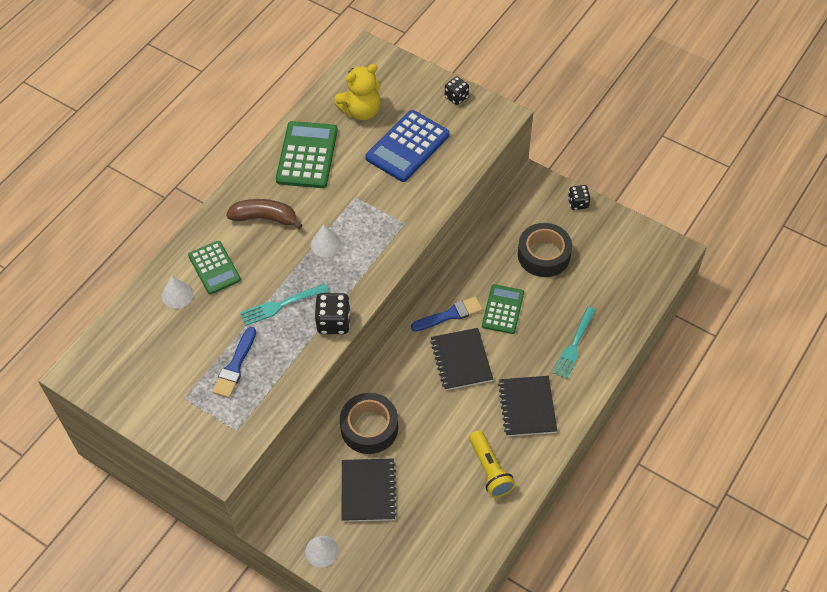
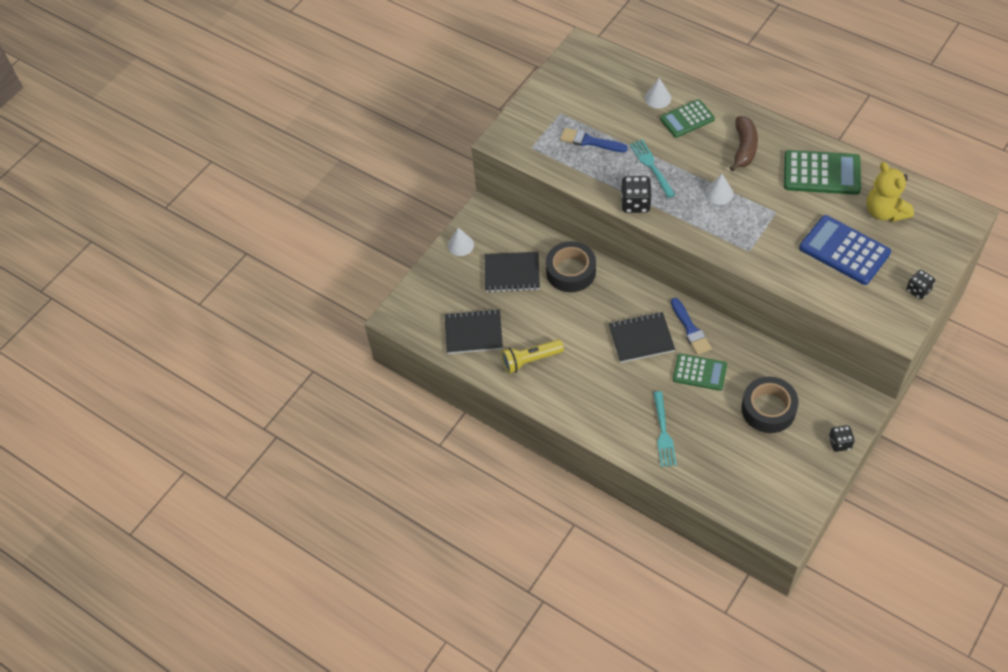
camera: 95 degrees right, 0 degrees up
(527, 407) = (593, 390): black notebook -> black notebook (473, 333)
(574, 345) = (663, 432): turquoise fork -> turquoise fork turned 120 degrees counterclockwise

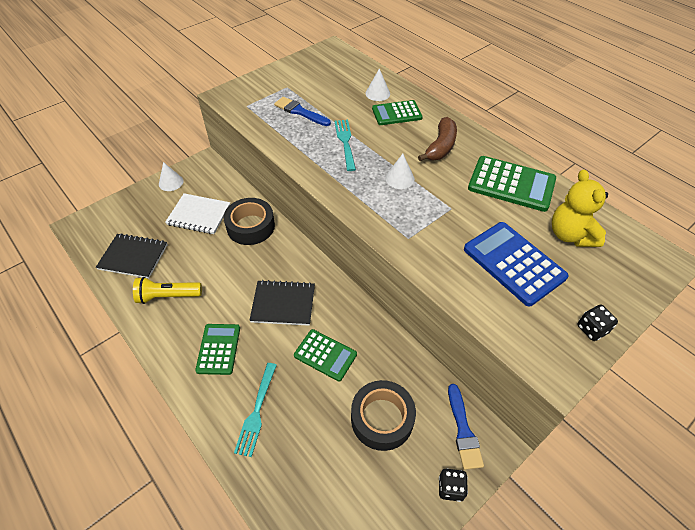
camera: 10 degrees right, 5 degrees down
(512, 273) = (199, 215): black notebook -> white notebook
(604, 393) = (218, 349): none -> green calculator
(635, 203) = (314, 169): black dice -> none
(690, 329) = (335, 308): blue brush -> blue brush (463, 430)

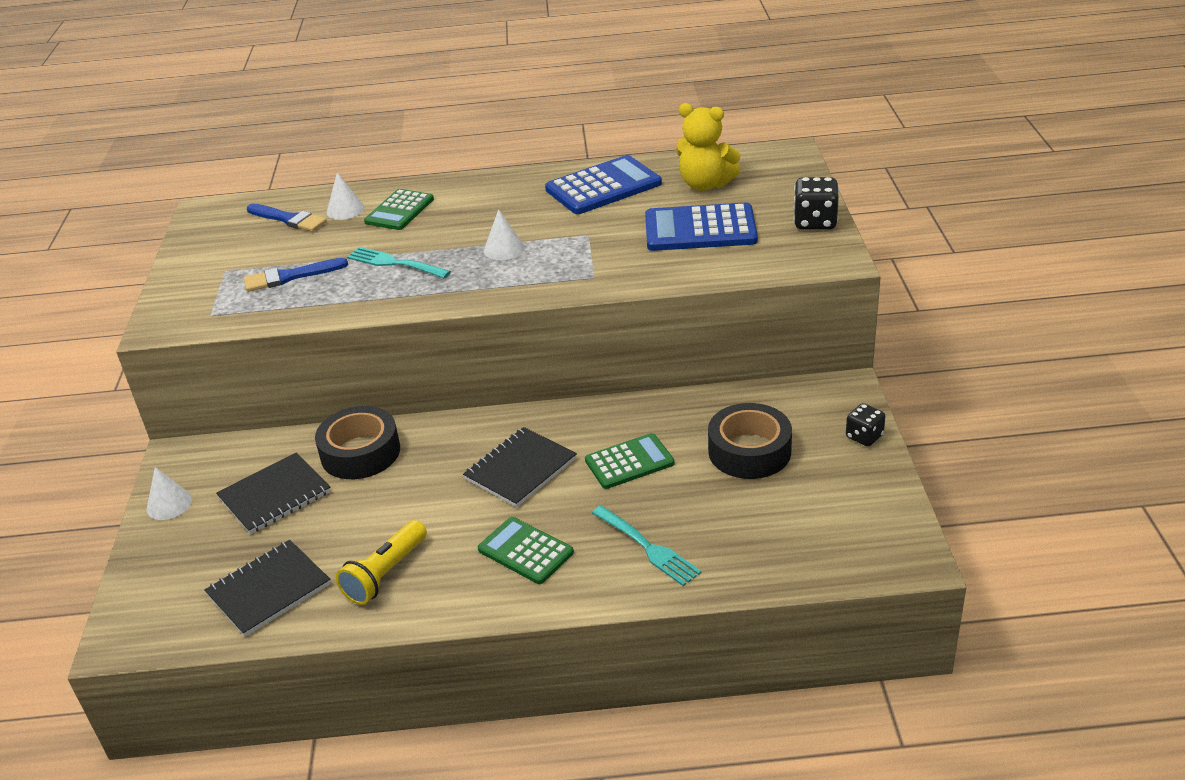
camera: 50 degrees left, 15 degrees down
(199, 215) = (275, 495): white notebook -> black notebook
(440, 147) = (494, 204): brown banana -> none
(463, 430) = (814, 401): blue brush -> blue brush (289, 219)
(511, 184) = (603, 187): green calculator -> blue calculator
(592, 329) = (815, 222): black dice -> black dice, size x1.52

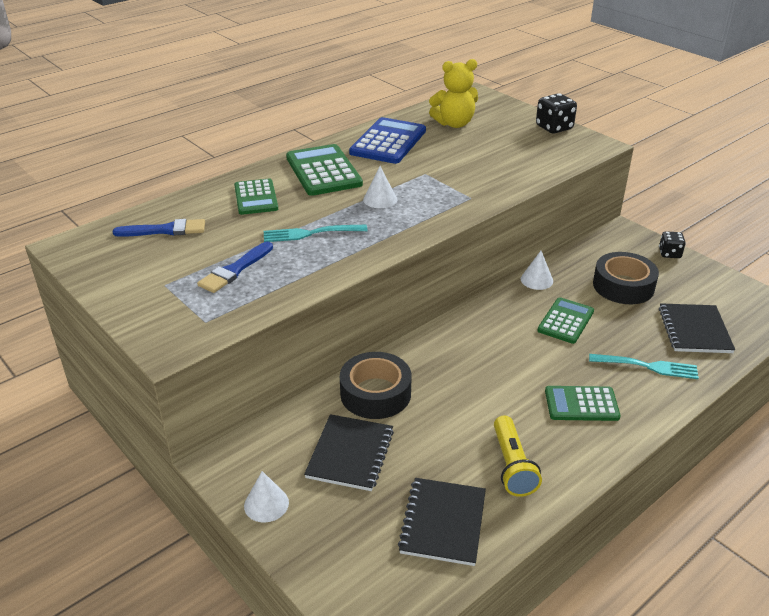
camera: 40 degrees left, 0 degrees up
(345, 210) = (207, 209): white cone -> white cone (536, 280)
(495, 201) = (323, 171): none -> green calculator
(520, 469) = (505, 355): black notebook -> black notebook (694, 330)
(700, 229) = (493, 150): blue calculator -> none

